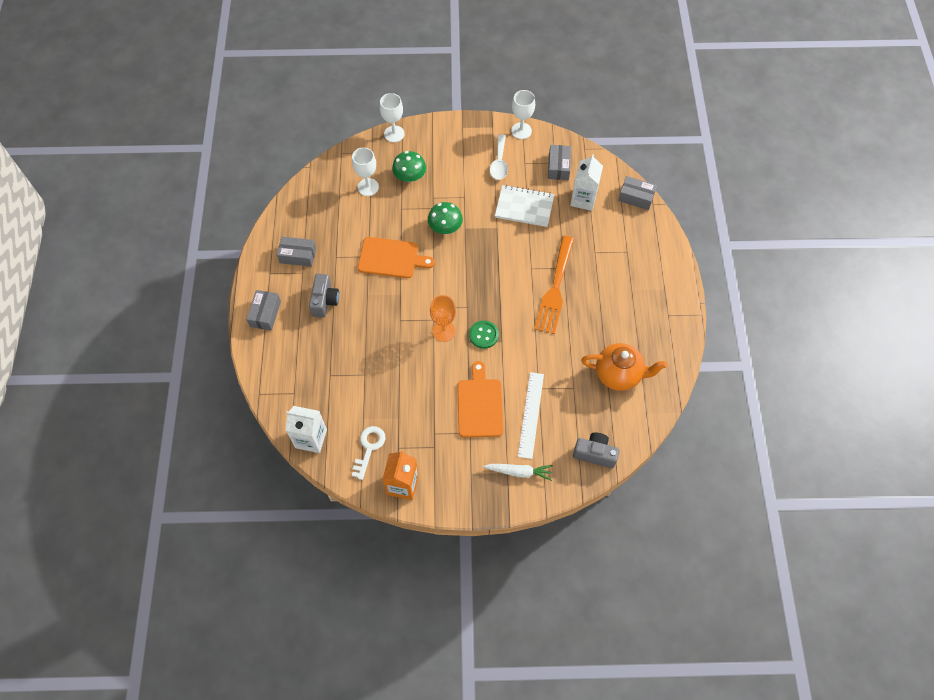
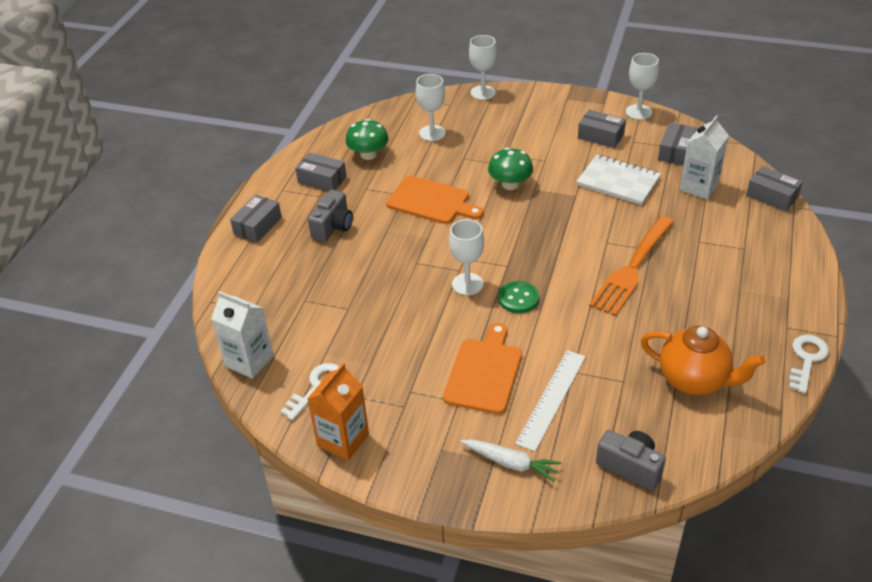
camera: 20 degrees right, 20 degrees down
(410, 176) = (486, 132): green mushroom -> green mushroom (368, 154)
(443, 331) = (467, 284): orange goblet -> white goblet
(499, 163) = (600, 136): white spoon -> grey box
(686, 339) = (807, 359): none -> white key

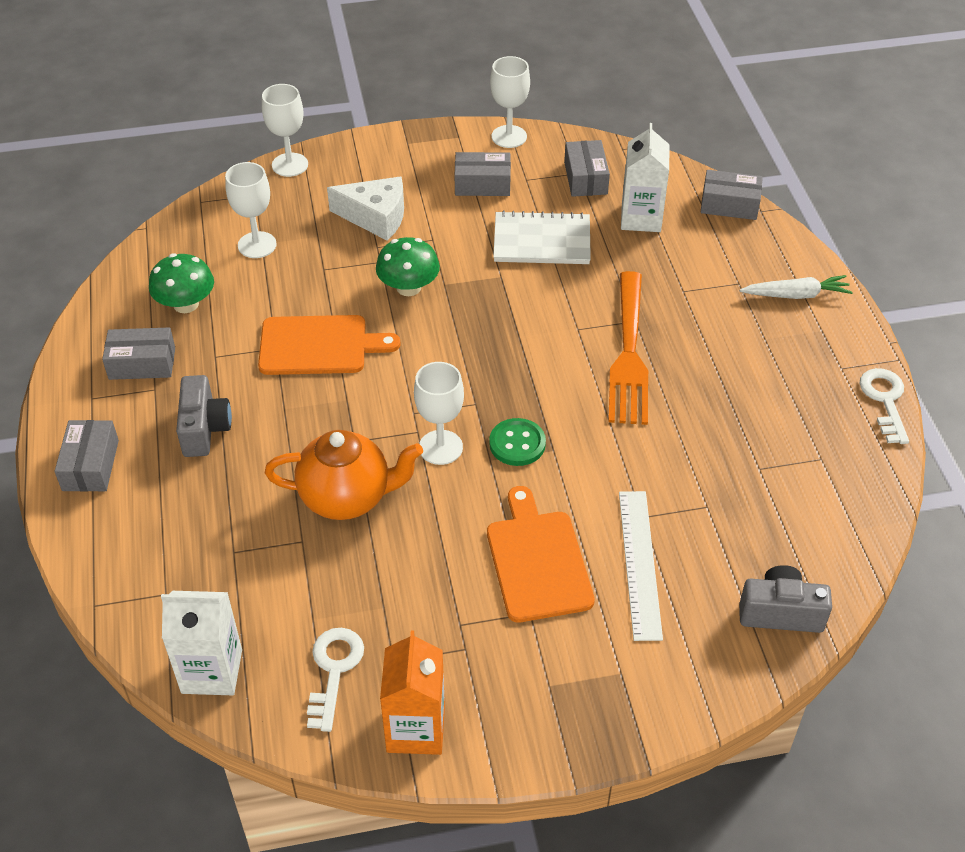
camera: 30 degrees left, 5 degrees up
(511, 463) = (643, 668): white carrot -> white carrot (796, 295)
(517, 137) = (376, 217): none -> white cheese
(694, 380) = (783, 473): orange teapot -> orange teapot (347, 497)

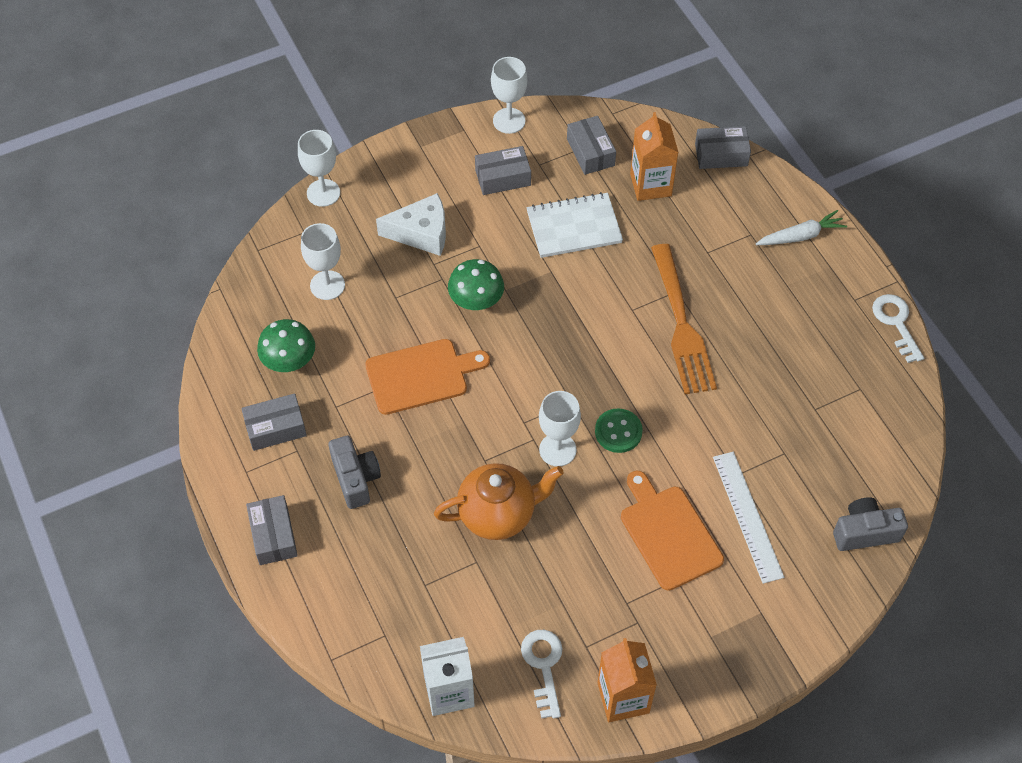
camera: 15 degrees left, 10 degrees up
(641, 218) = (650, 185): white carton -> orange carton

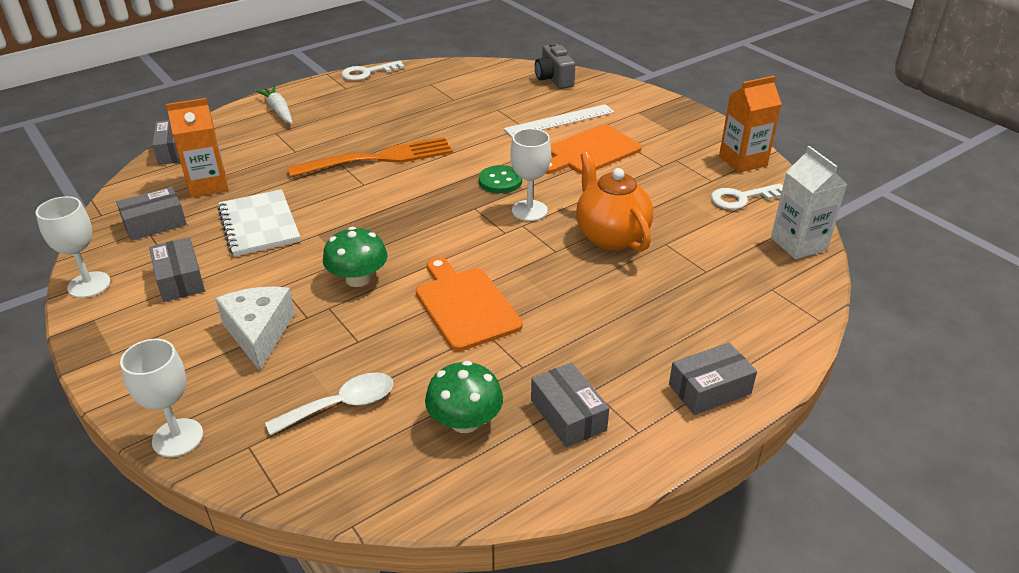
camera: 100 degrees left, 20 degrees down
(327, 285) = (342, 405): white goblet -> white spoon
(355, 479) = (610, 335): grey camera -> none

